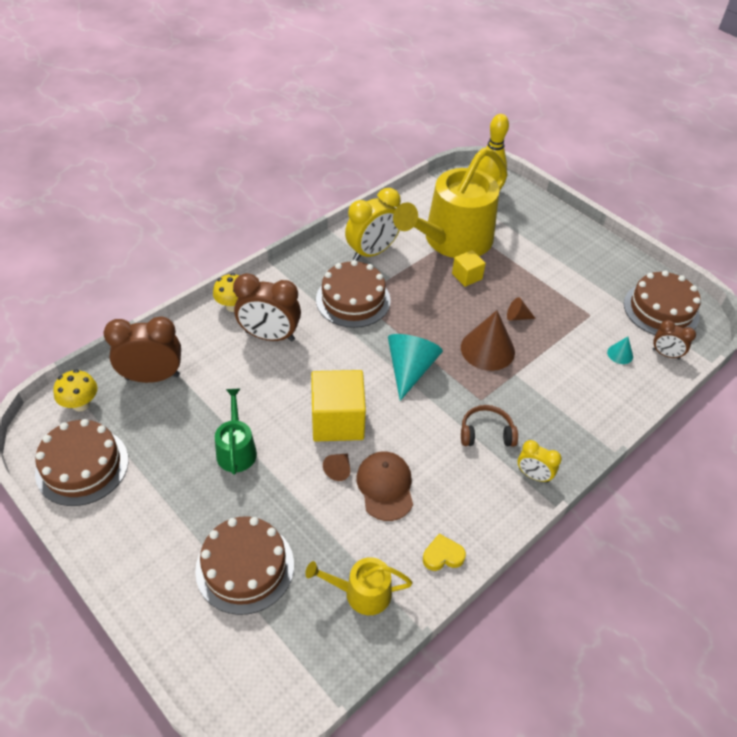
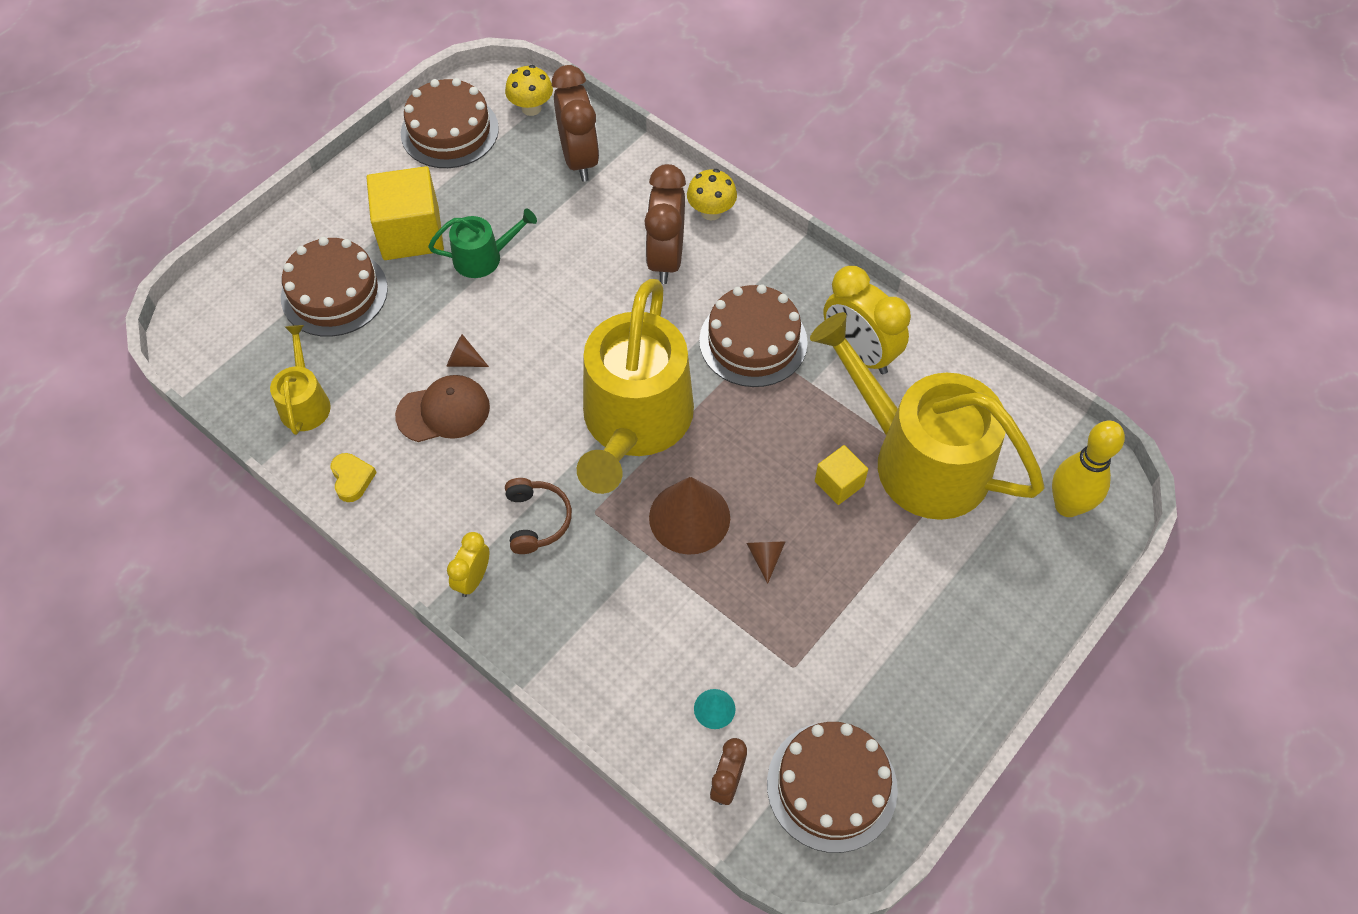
camera: 85 degrees right, 10 degrees up
(337, 420) = (537, 350): yellow cube -> yellow cube (411, 233)
(410, 369) = (634, 422): turquoise cone -> yellow watering can

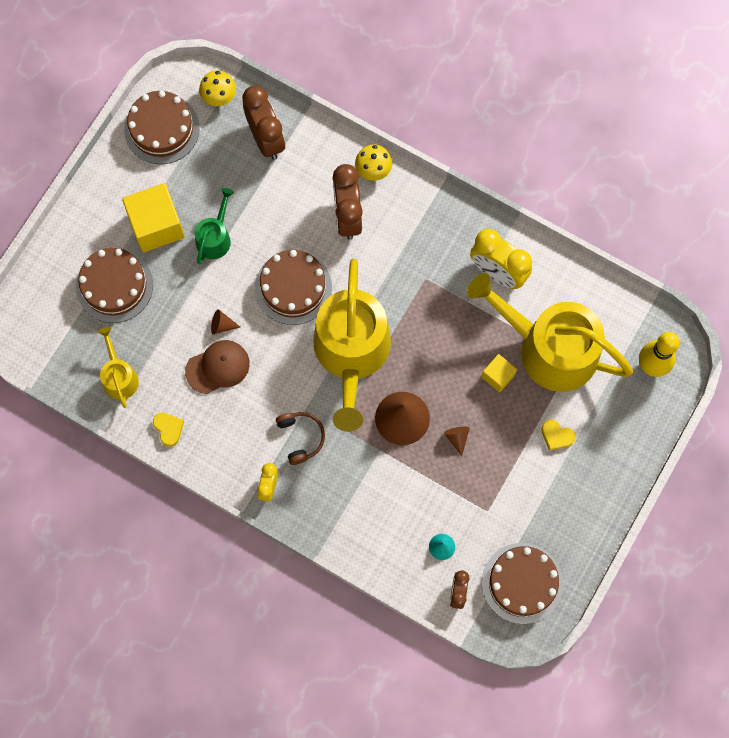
camera: 10 degrees left, 15 degrees up
(483, 257) = (215, 237): green watering can -> green watering can turned 45 degrees counterclockwise
(753, 341) = (422, 275): brown cake -> brown cake (293, 287)
(915, 578) = (556, 436): none -> yellow heart

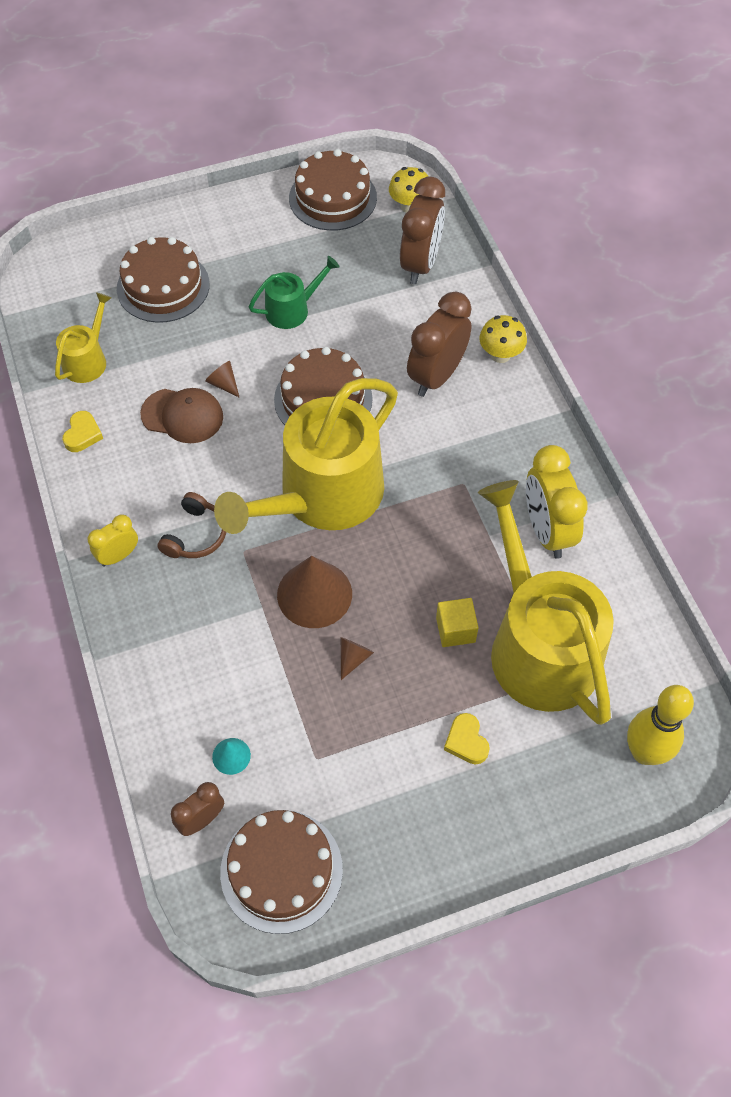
camera: 40 degrees right, 15 degrees down
(156, 225) = (250, 266): yellow cube -> none

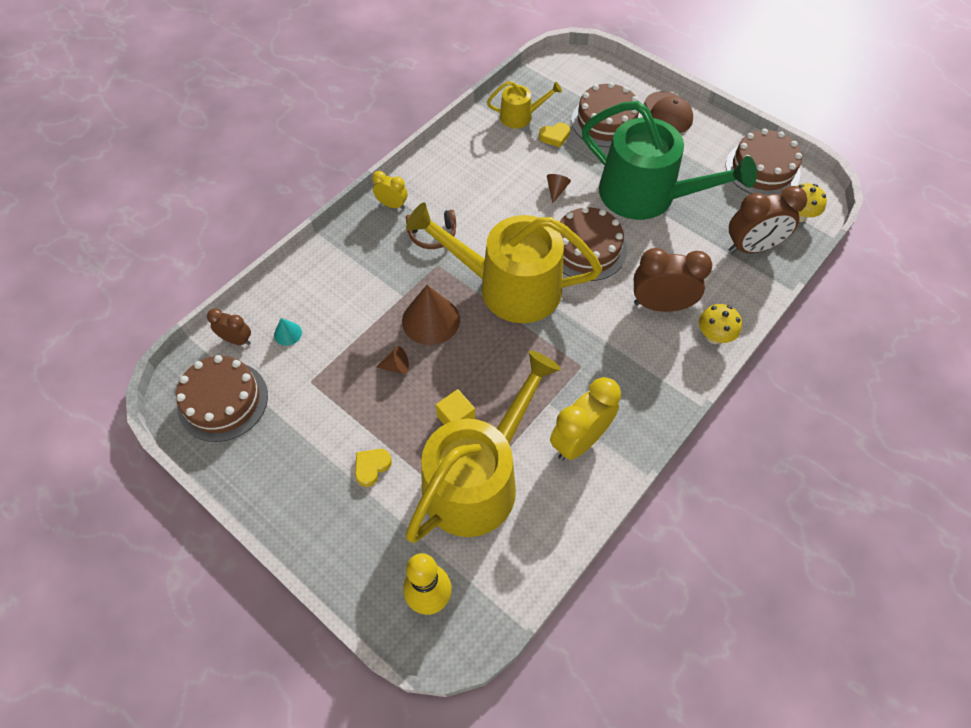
camera: 60 degrees right, 0 degrees up
(83, 434) = (465, 143): yellow heart -> yellow heart (554, 136)
(182, 415) = (515, 182): brown cap -> brown cap (668, 113)
(292, 309) = (646, 195): green watering can -> green watering can, size x2.18

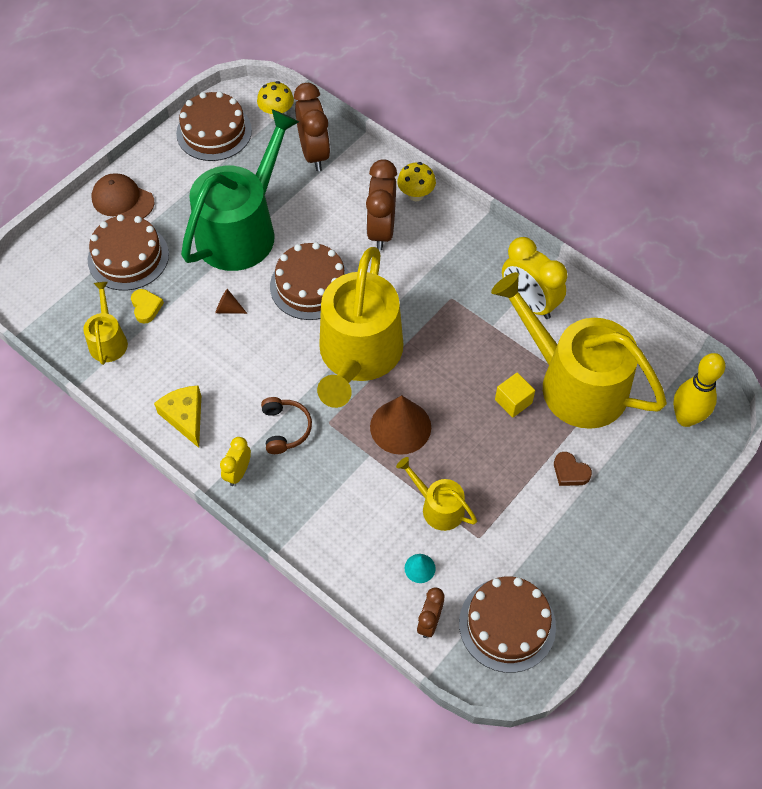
camera: 90 degrees left, 0 degrees up
(345, 349) = (438, 507): none -> yellow watering can
(372, 467) = (570, 472): yellow heart -> brown heart
(396, 366) = (457, 456): brown cone -> none
(446, 168) = (185, 417): none -> yellow cheese
(668, 113) = (122, 200): brown cap -> brown cap turned 135 degrees counterclockwise

